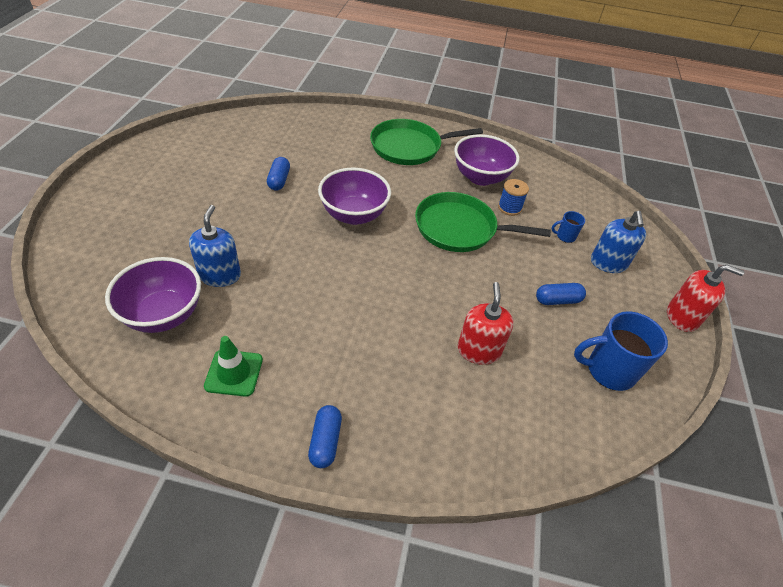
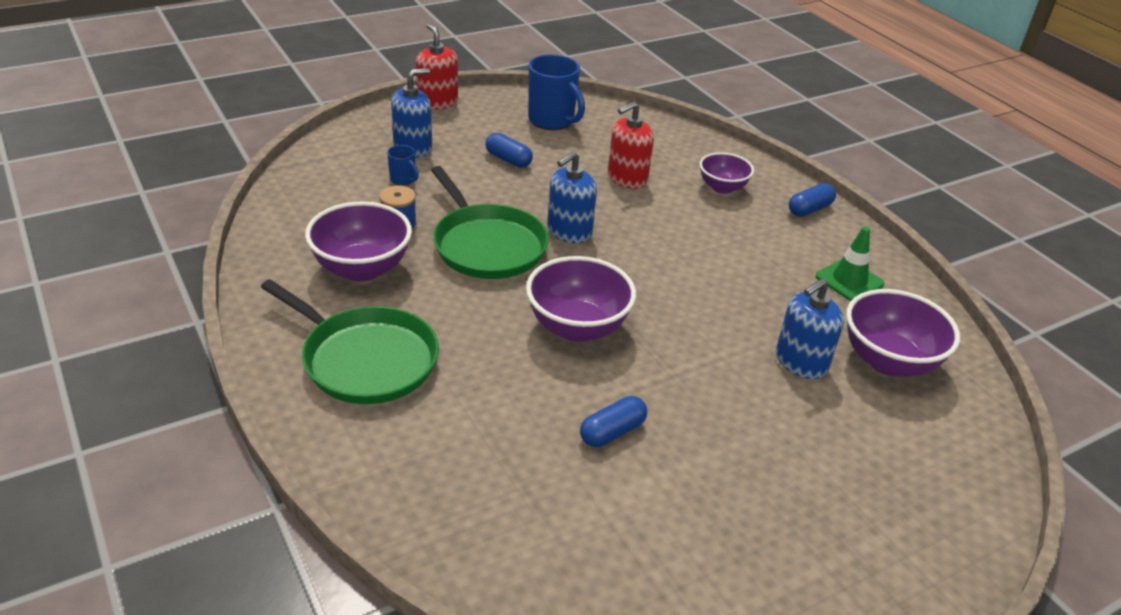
camera: 130 degrees left, 10 degrees down
(412, 404) = (722, 187): none -> purple bowl
(440, 270) = (569, 231): none -> blue soap dispenser

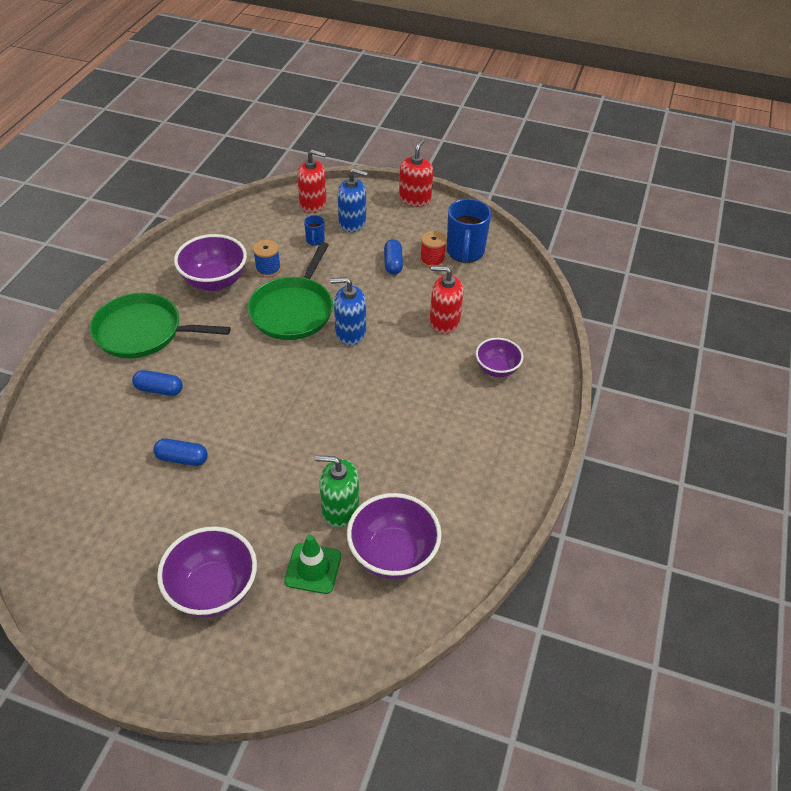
camera: 50 degrees right, 10 degrees up
(344, 151) = (313, 203): none -> red soap dispenser
(365, 359) = (143, 332): green pan -> green pan turned 105 degrees clockwise
(536, 140) = (432, 260): none -> red spool
(577, 327) = (259, 391): purple bowl -> purple bowl (213, 590)
(801, 362) = (340, 509): blue soap dispenser -> green soap dispenser
(809, 209) = (531, 425): blue capsule -> blue capsule (159, 389)
(849, 280) = (466, 489): green traffic cone -> green traffic cone (313, 568)

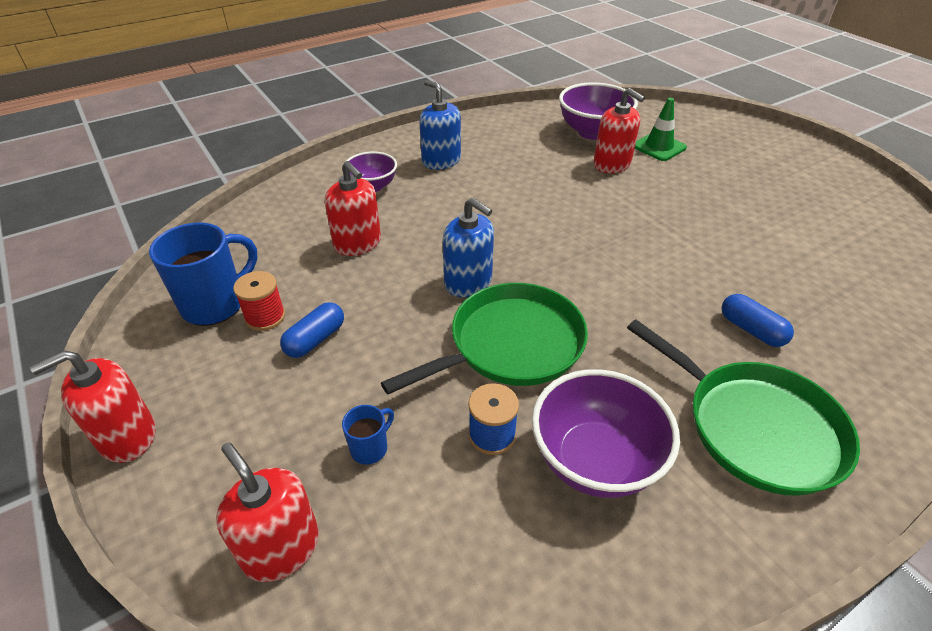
camera: 140 degrees left, 5 degrees down
(182, 458) = (744, 251): blue capsule -> none
(213, 590) = (745, 165): purple bowl -> none
(340, 509) = (612, 164): green soap dispenser -> red soap dispenser
(352, 222) = (275, 449): blue soap dispenser -> blue soap dispenser (441, 161)

